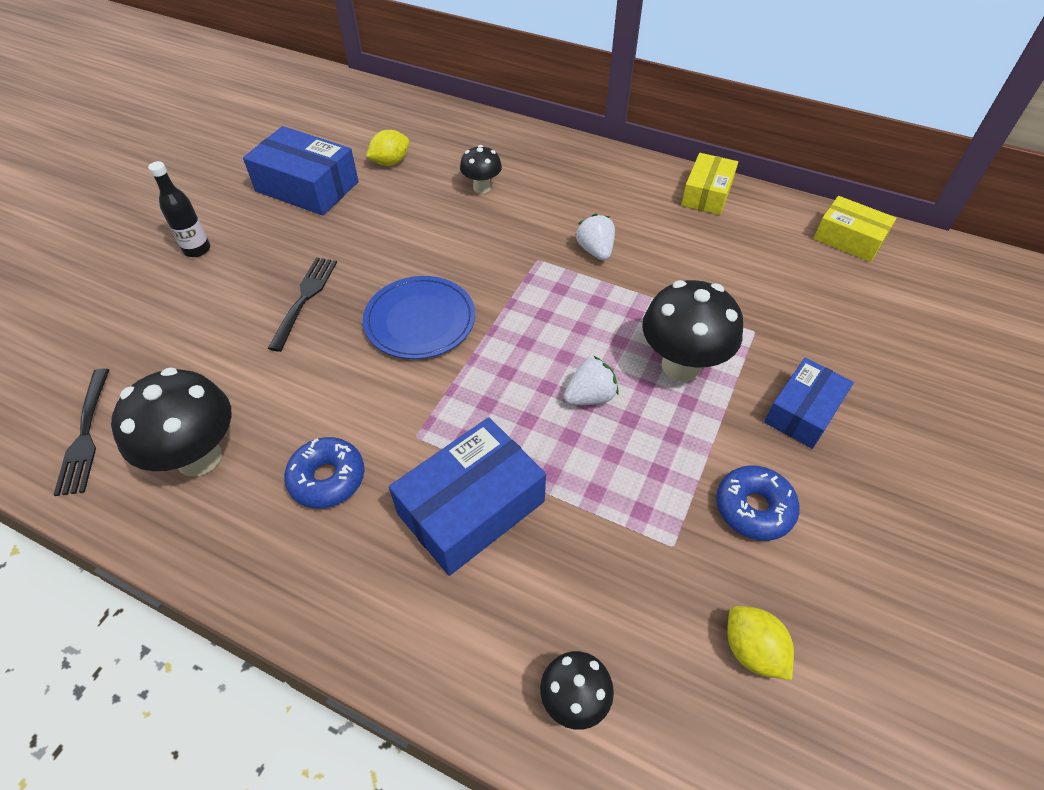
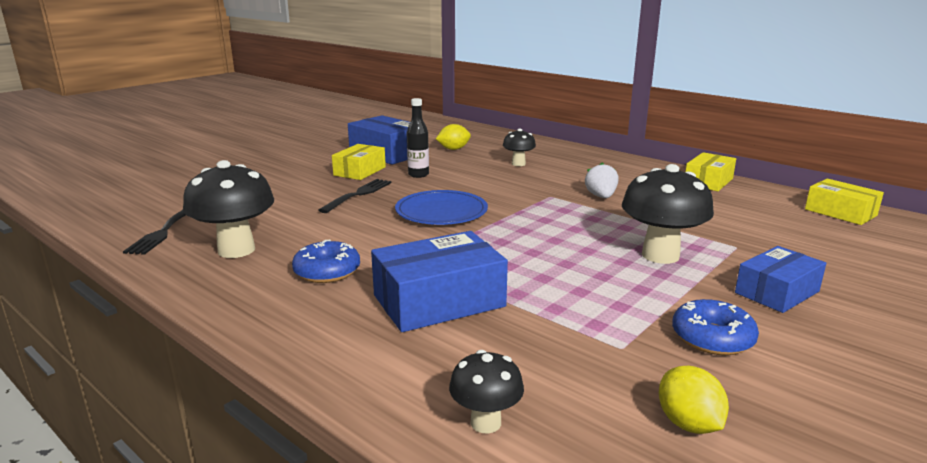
camera: 15 degrees right, 30 degrees down
(197, 249) = (295, 169): black bottle -> black bottle (418, 175)
(286, 240) = (360, 171): none -> yellow box
(590, 397) = (570, 261): white strawberry -> none

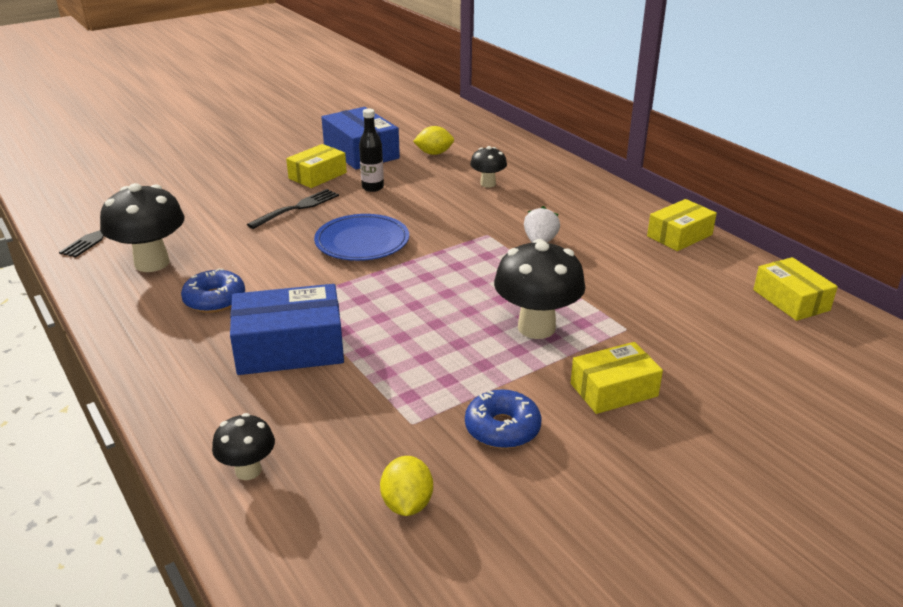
camera: 15 degrees right, 10 degrees up
(776, 292) = (613, 390): blue box -> yellow box

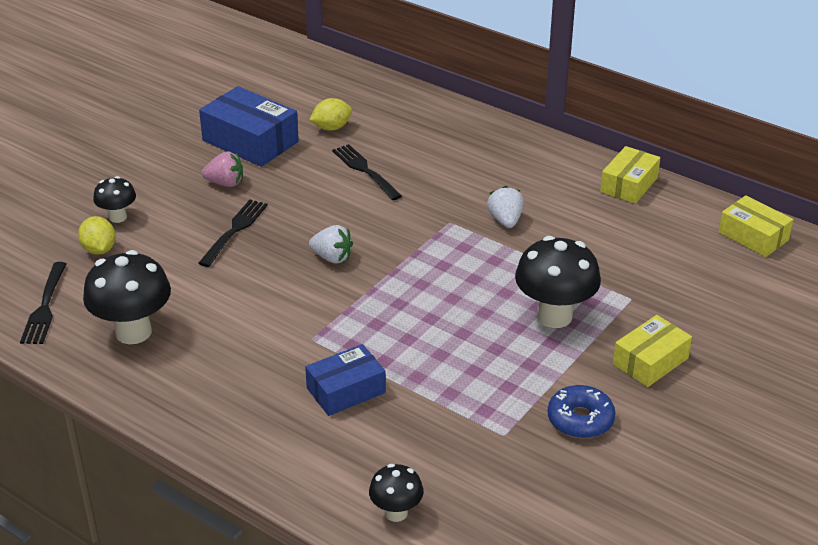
camera: 20 degrees left, 5 degrees up
(215, 299) = (234, 358): blue donut -> none
(290, 347) = (346, 390): blue box -> blue box, size x0.65
(317, 175) = (225, 183): yellow box -> pink strawberry
(362, 241) = (332, 257): blue plate -> white strawberry
(372, 187) = (296, 187): black bottle -> none
(407, 504) = (544, 504): yellow lemon -> yellow lemon (99, 249)
(440, 186) = (365, 171): none -> black fork
(488, 184) = (413, 158): black mushroom -> black mushroom (118, 217)

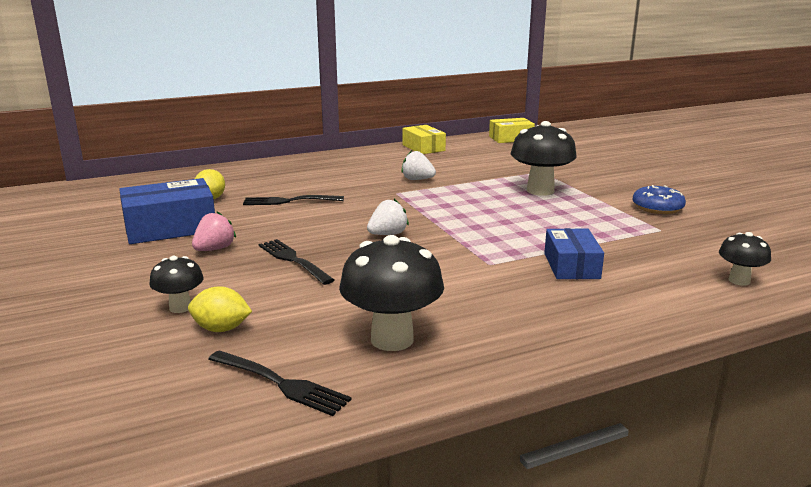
camera: 60 degrees left, 15 degrees down
(650, 361) = (609, 181): yellow box -> none

